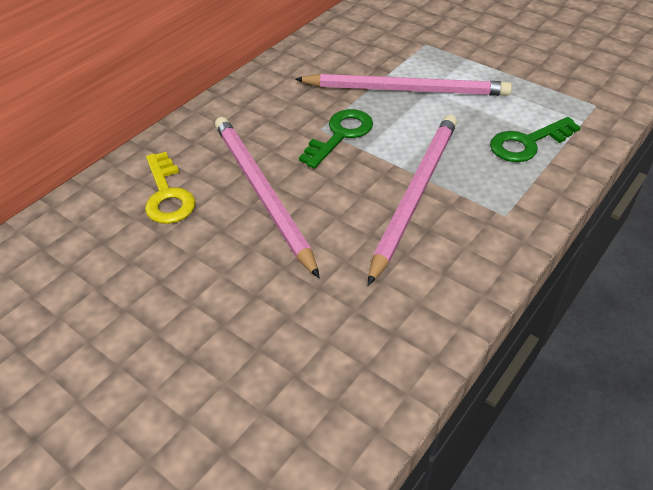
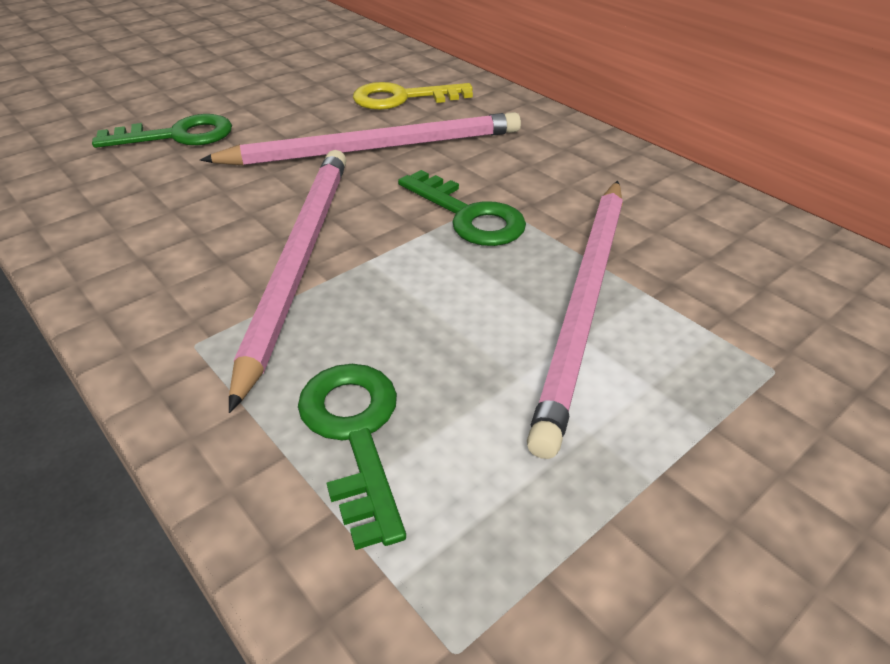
camera: 100 degrees right, 5 degrees down
(262, 327) = (177, 135): none -> green key
(415, 194) = (299, 261): pink pencil -> pink pencil turned 120 degrees counterclockwise

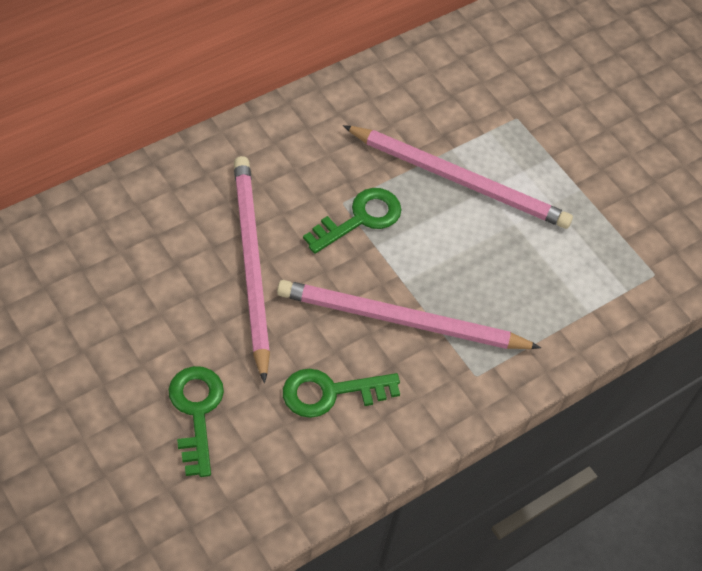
camera: 90 degrees left, 15 degrees up
(355, 434) = (549, 298): green key -> green key (330, 392)
(402, 98) = (158, 234): yellow key -> none

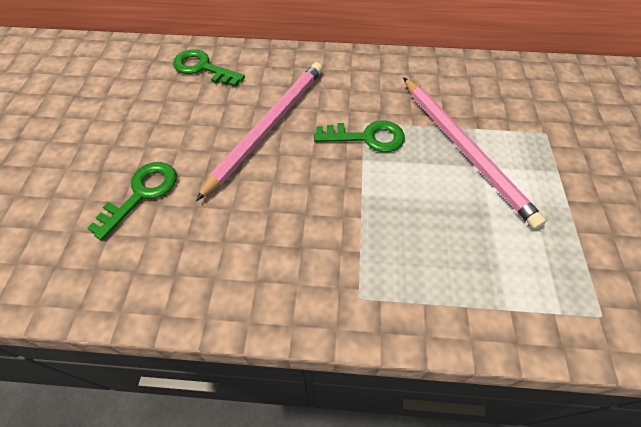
camera: 45 degrees right, 0 degrees up
(330, 392) = (237, 237): green key -> green key (203, 68)
(401, 320) = (335, 218): pink pencil -> none

